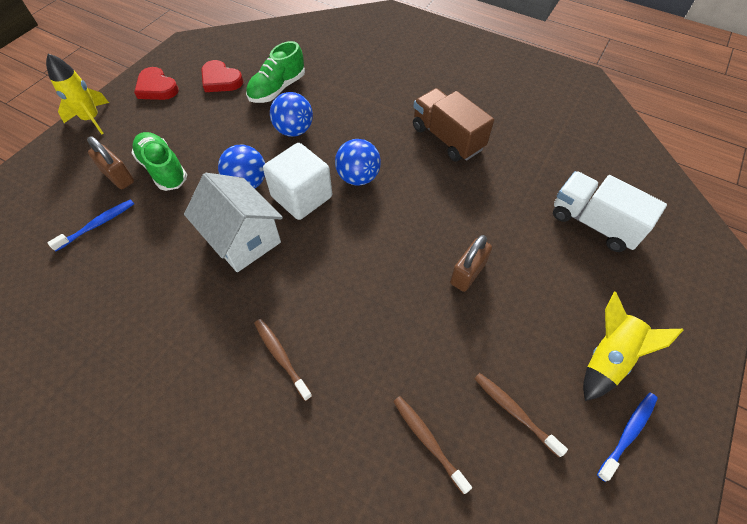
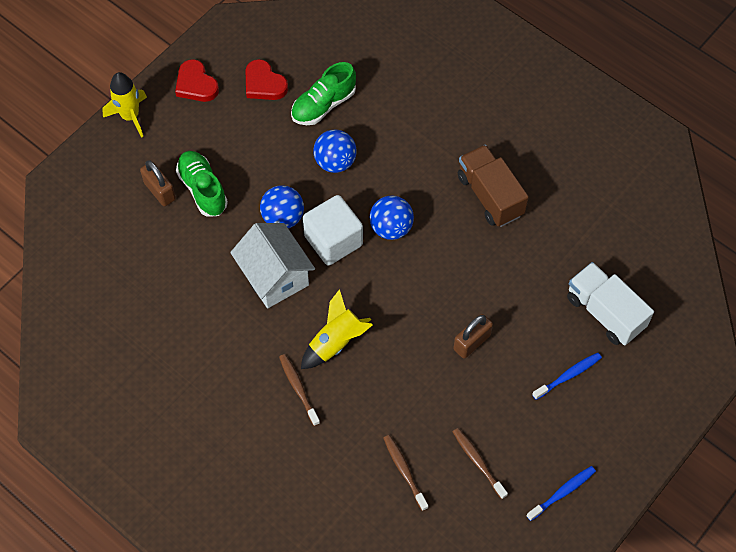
camera: 10 degrees right, 5 degrees up
(97, 224) = (143, 240): blue toothbrush -> blue toothbrush (568, 375)
(608, 358) = (569, 434): yellow rocket -> yellow rocket (336, 342)

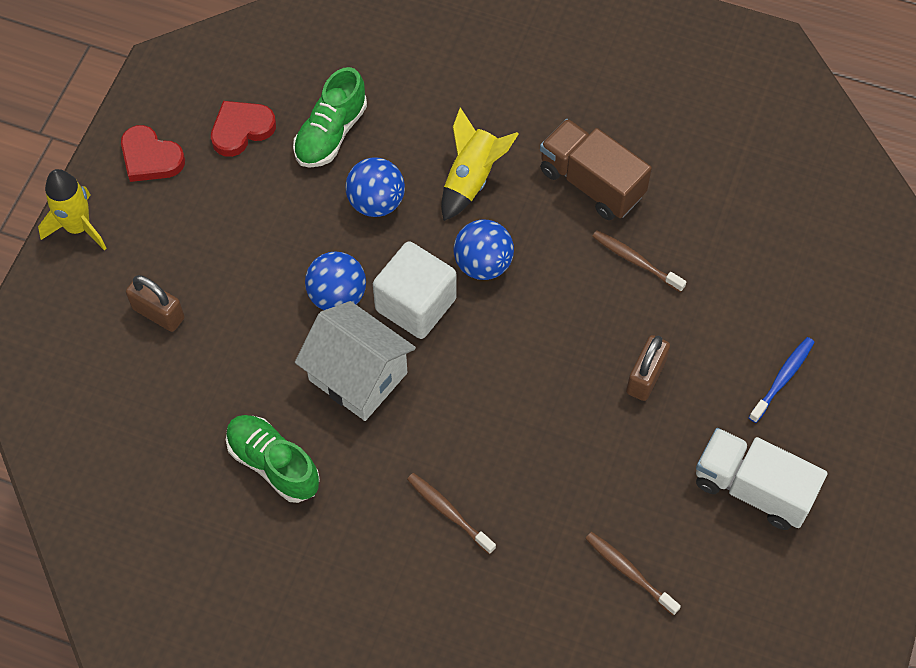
camera: 20 degrees left, 0 degrees up
(203, 189) = (215, 292): green shoe -> green shoe (273, 464)
(264, 84) = (241, 129): red heart -> red heart turned 120 degrees clockwise
(336, 342) = (472, 435): yellow rocket -> yellow rocket (472, 178)
(478, 462) = (717, 527): brown toothbrush -> brown toothbrush (635, 261)
(562, 492) = (837, 529): blue toothbrush -> none
(605, 312) = (794, 284): white truck -> white truck (752, 488)

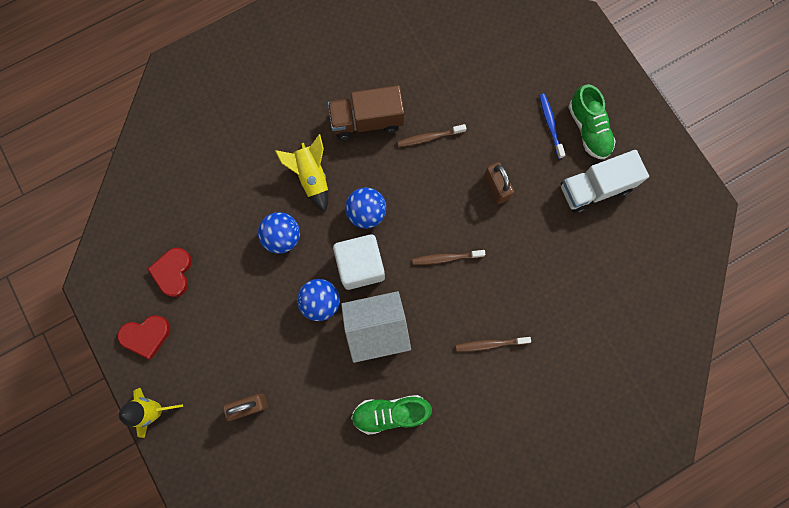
camera: 50 degrees left, 15 degrees up
(331, 133) = (219, 227): green shoe -> green shoe (588, 129)
(629, 572) = (591, 282): brown toothbrush -> brown toothbrush (446, 258)

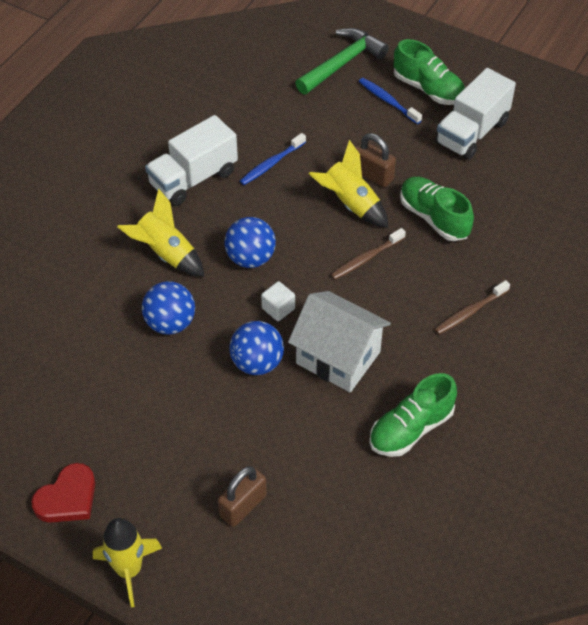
camera: 30 degrees left, 25 degrees down
(173, 272) = (60, 417): red heart -> none
(360, 266) = (278, 308): white cube -> white cube, size x0.47
(367, 121) = (193, 178): brown truck -> white truck
(376, 329) = (338, 357): white house -> white house turned 75 degrees clockwise
(429, 138) = (271, 164): brown toothbrush -> blue toothbrush
(464, 205) = (350, 204): none -> yellow rocket
(516, 250) = (434, 217): none -> green shoe
(538, 70) = (342, 63): none -> green hammer

